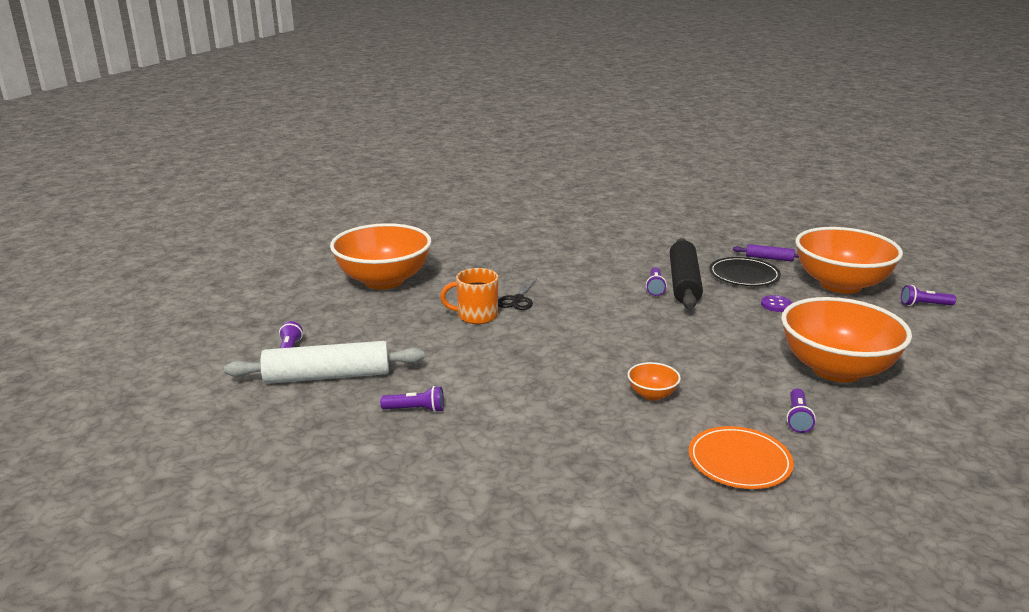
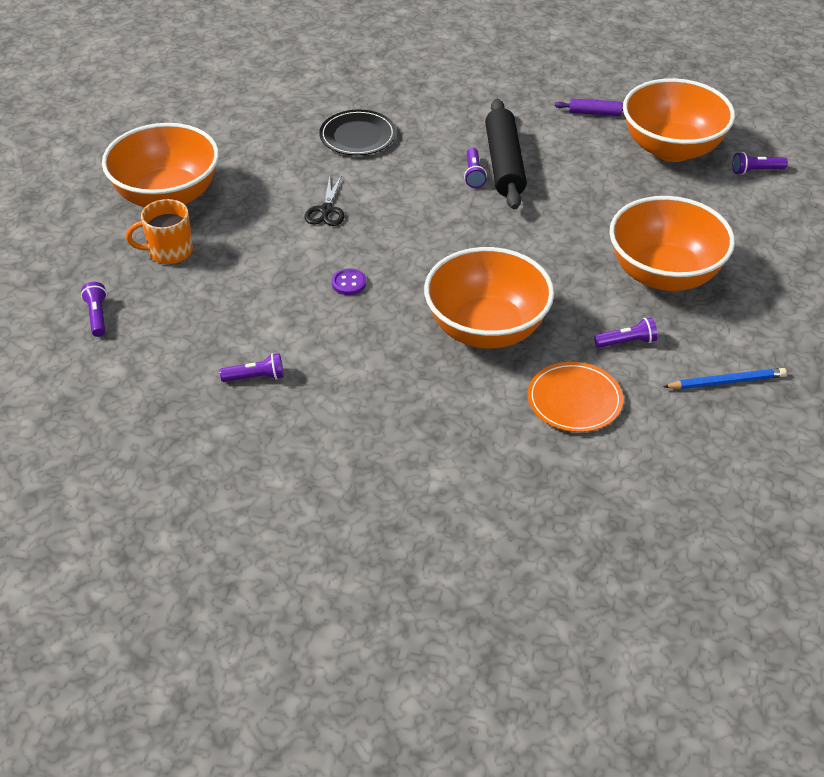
camera: 10 degrees left, 20 degrees up
(327, 376) = (151, 345): white rolling pin -> none
(476, 316) = (286, 240): orange mug -> orange mug (169, 251)
(652, 394) = (486, 329): orange bowl -> orange bowl, size x2.42
(744, 275) = (568, 144): black plate -> black plate (357, 136)
(776, 305) = (604, 187): purple button -> purple button (349, 283)
(798, 418) = (627, 342): purple flashlight -> purple flashlight turned 105 degrees counterclockwise
(909, 463) = (726, 382): none -> blue pencil

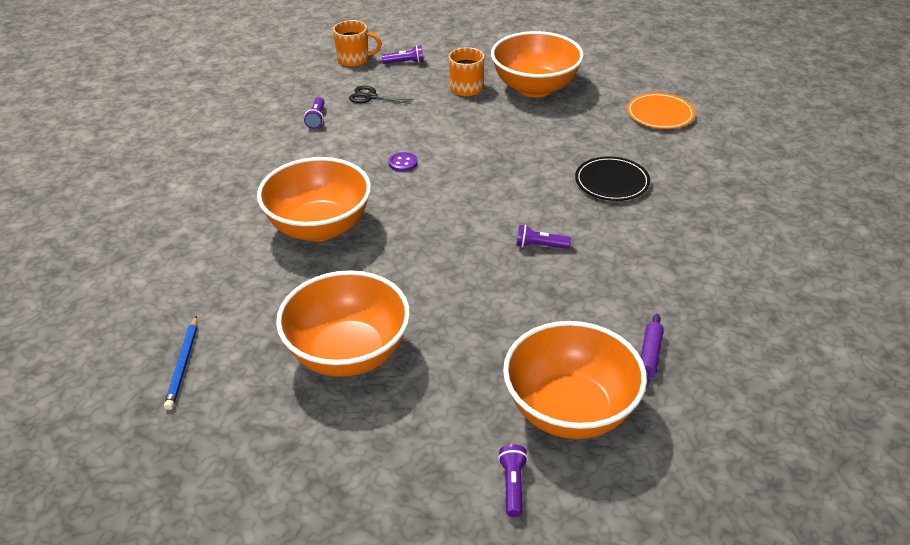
camera: 100 degrees right, 5 degrees down
(87, 369) = (354, 60): none -> orange mug
(326, 210) = (501, 158): black scissors -> black scissors (371, 97)
(504, 164) = (556, 268): black rolling pin -> none
(574, 400) = (214, 264): orange plate -> orange plate (660, 114)
(627, 342) = (266, 308): purple flashlight -> none

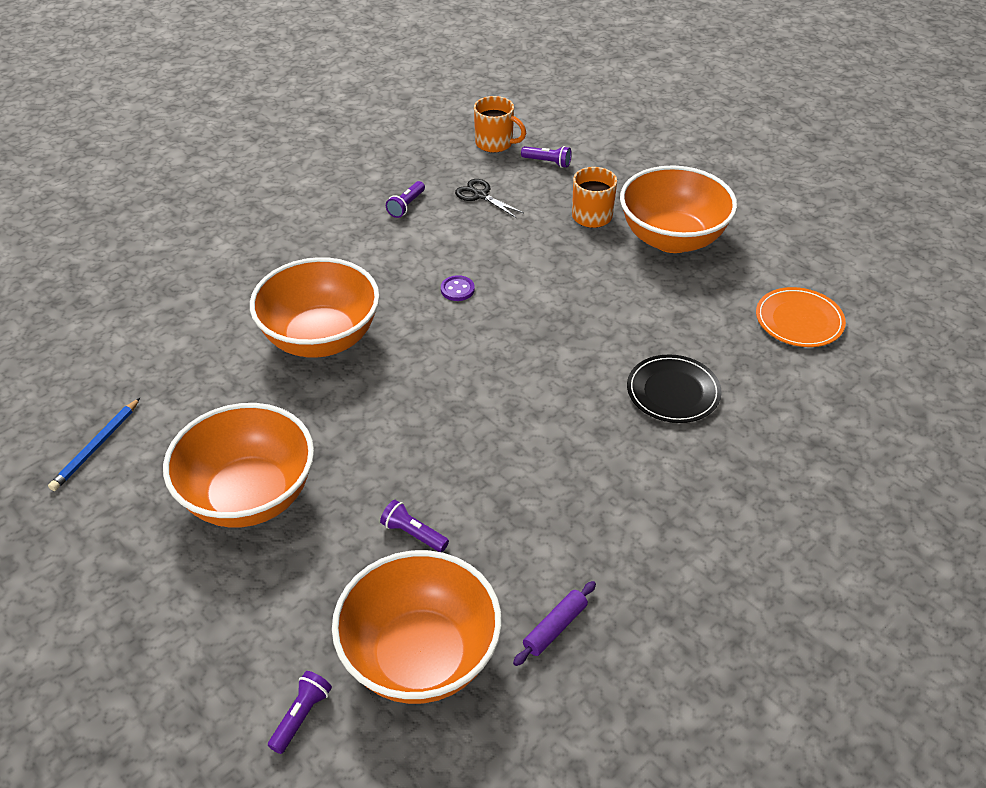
camera: 25 degrees right, 5 degrees up
(540, 246) = (531, 444): purple flashlight -> purple flashlight (413, 534)

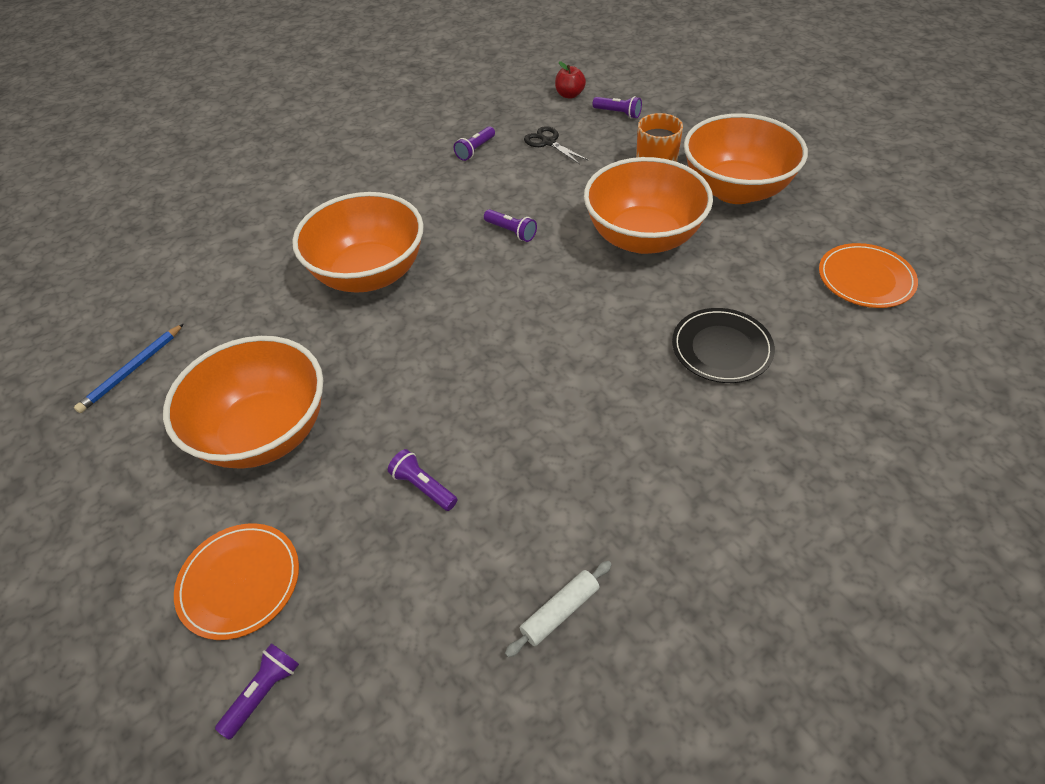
camera: 10 degrees right, 5 degrees up
(256, 629) = (239, 582): none -> orange plate
(420, 657) = (405, 632): orange bowl -> orange bowl (643, 237)
(457, 289) = (511, 232): purple button -> purple flashlight
(495, 143) = (569, 95): orange mug -> red apple
(555, 628) = (560, 612): purple rolling pin -> white rolling pin

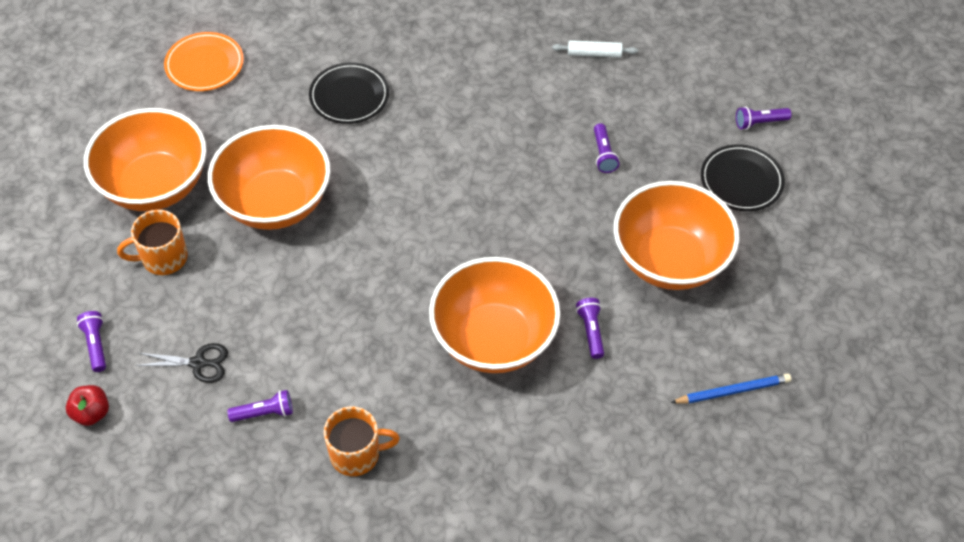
camera: 140 degrees left, 5 degrees up
(239, 582) = (741, 180): orange plate -> black plate
(394, 169) = (356, 454): none -> orange mug
(511, 232) = (351, 289): purple flashlight -> purple flashlight (591, 331)
(548, 142) = (198, 363): black scissors -> black scissors turned 90 degrees counterclockwise

